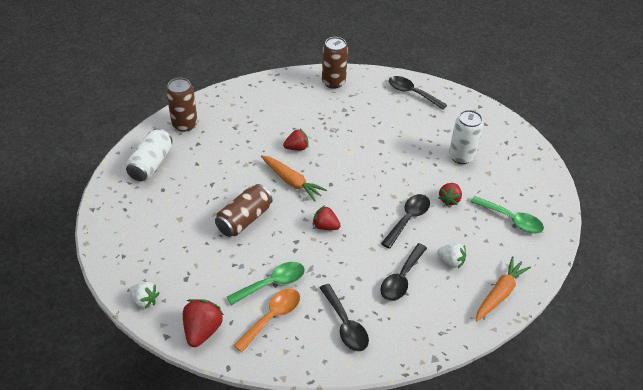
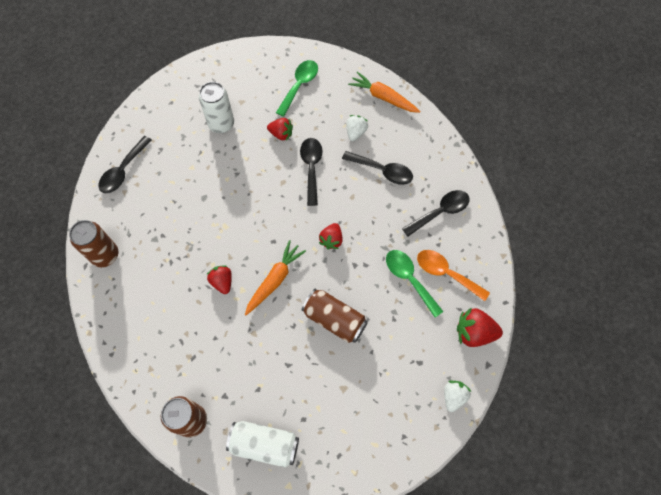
camera: 95 degrees left, 20 degrees up
(408, 219) = (311, 168): black spoon -> black spoon turned 60 degrees clockwise

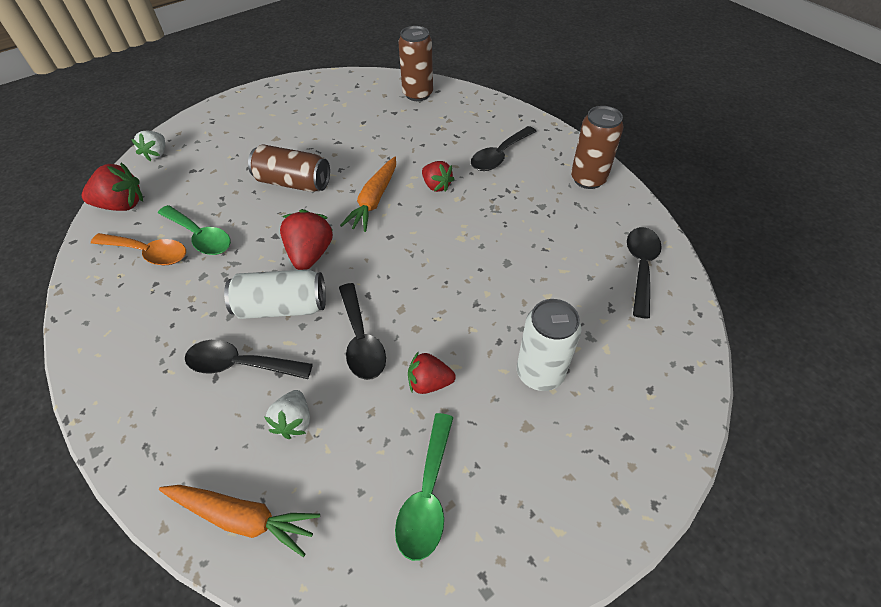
camera: 165 degrees right, 15 degrees down
(264, 445) = (345, 94): white can -> white can (282, 307)
(331, 240) = (310, 254): red strawberry -> red strawberry, size x1.50
(440, 212) = (146, 325): black spoon -> black spoon (499, 155)

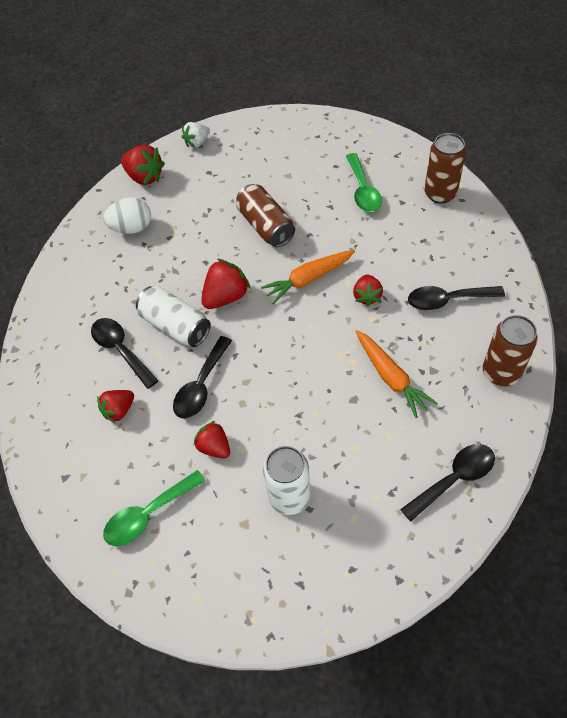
camera: 45 degrees right, 5 degrees up
(148, 253) = (132, 228): orange spoon -> white egg
(200, 236) = (171, 235): green spoon -> green spoon (363, 190)
(242, 517) = (50, 446): orange carrot -> orange carrot (390, 377)
(294, 421) = (119, 410): white strawberry -> red strawberry

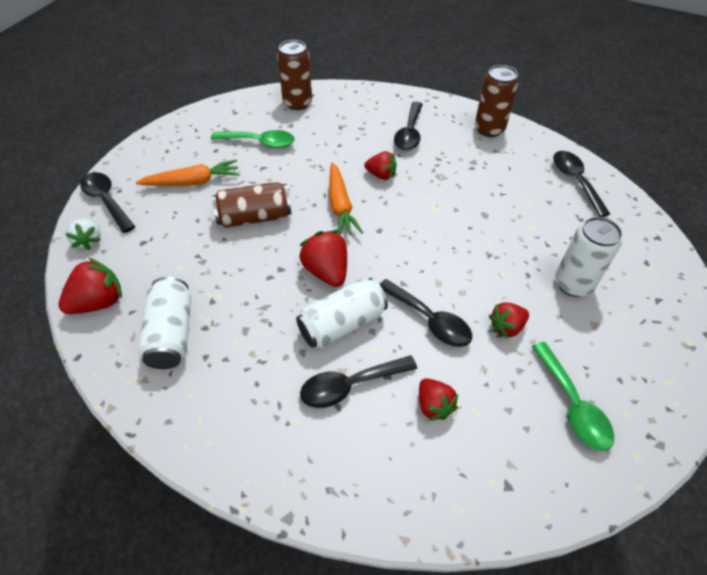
camera: 75 degrees left, 5 degrees down
(132, 228) = (171, 333): white egg -> white can
(241, 131) = (107, 201): none -> black spoon
(390, 377) = (471, 186): orange carrot -> orange carrot (192, 182)

